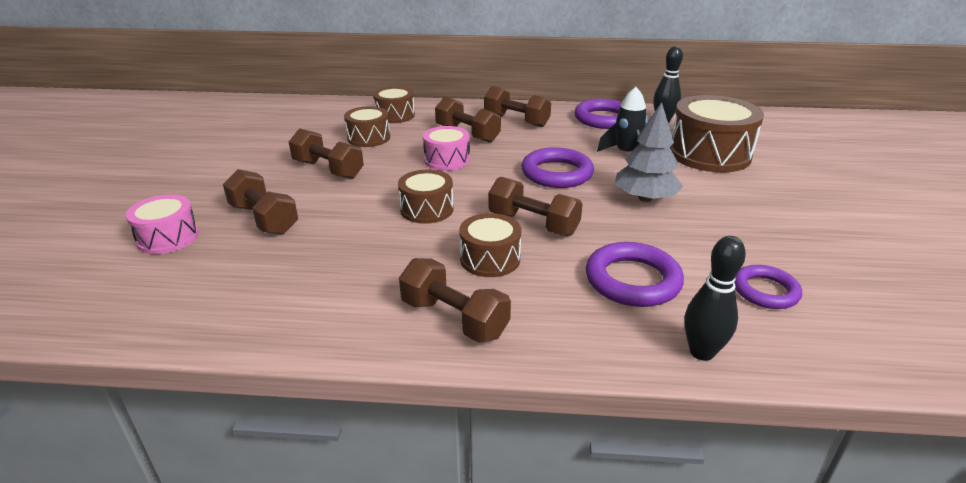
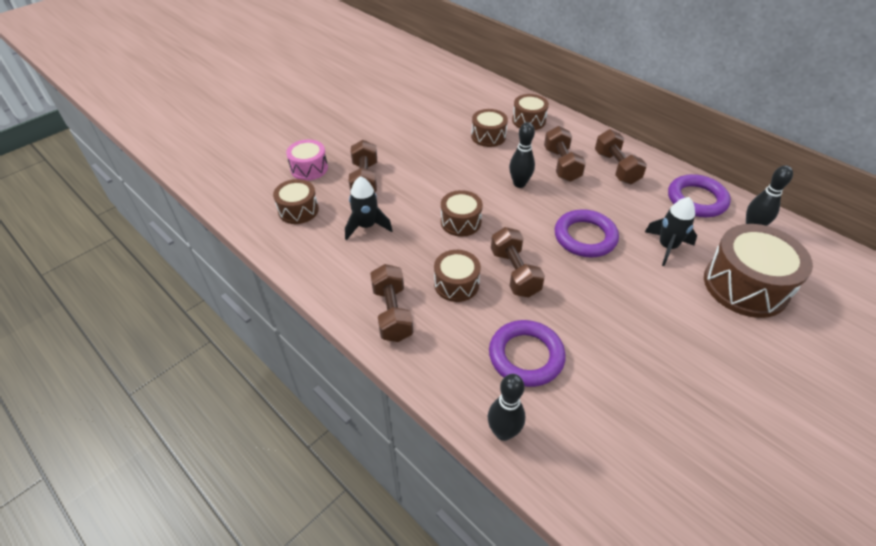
camera: 40 degrees right, 15 degrees up
(200, 282) = (298, 210): none -> brown drum
(319, 258) = (366, 226): none -> black rocket
(328, 169) = (435, 155): brown dumbbell -> none
(447, 160) = (519, 184): pink drum -> black bowling pin
(645, 198) = (625, 297): grey tree -> none
(765, 291) = (608, 425): purple ring -> none

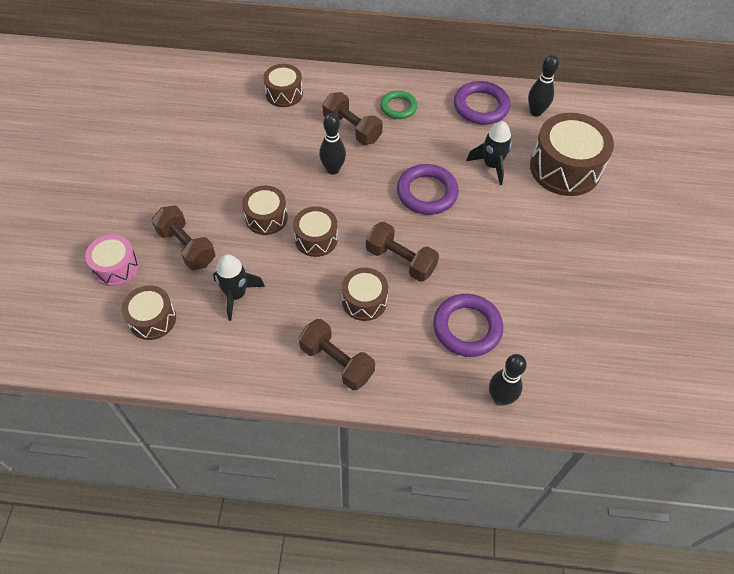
camera: 40 degrees left, 10 degrees up
(488, 136) = (262, 132): brown drum -> brown drum (266, 217)
(616, 168) = (398, 107): brown dumbbell -> green ring

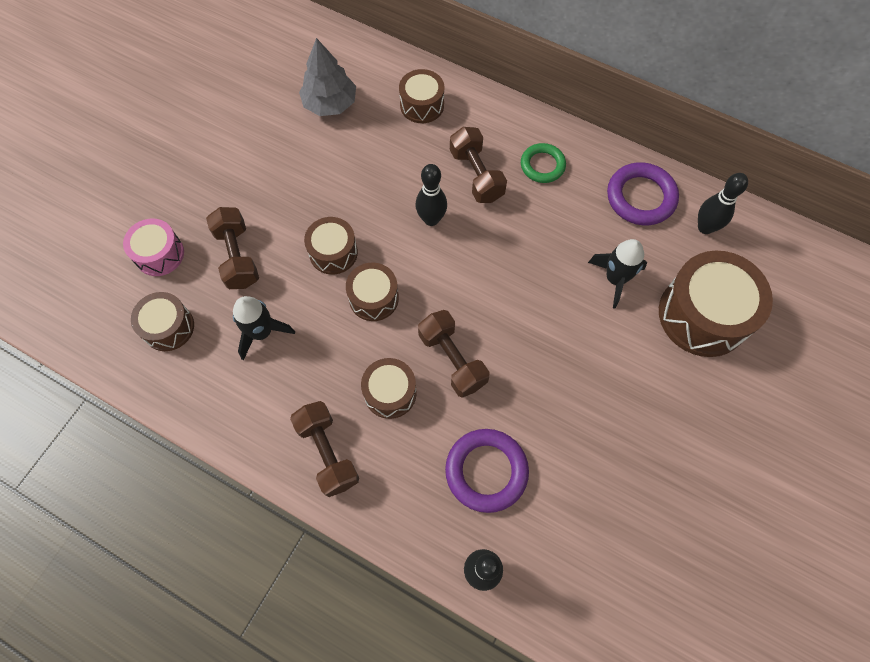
camera: 25 degrees right, 10 degrees up
(208, 114) = (330, 104): none -> grey tree
(427, 193) = (522, 286): purple ring -> none

